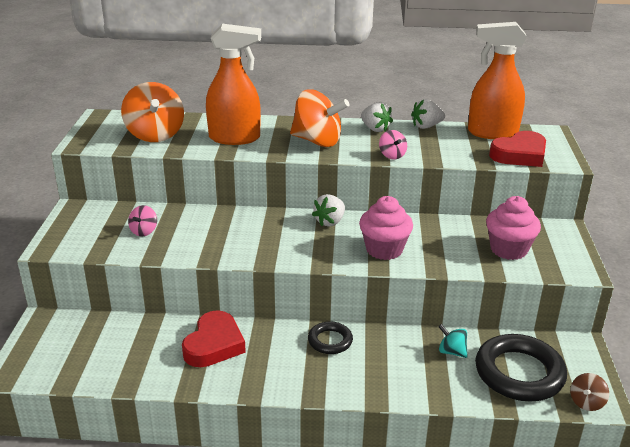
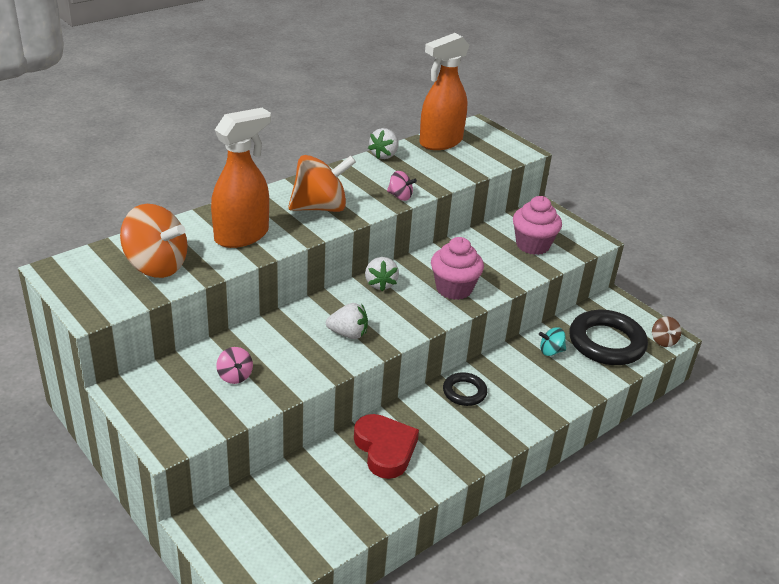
camera: 45 degrees left, 5 degrees up
(375, 129) = (348, 174): white strawberry -> white strawberry (348, 334)
(520, 155) = (486, 156): red heart -> none

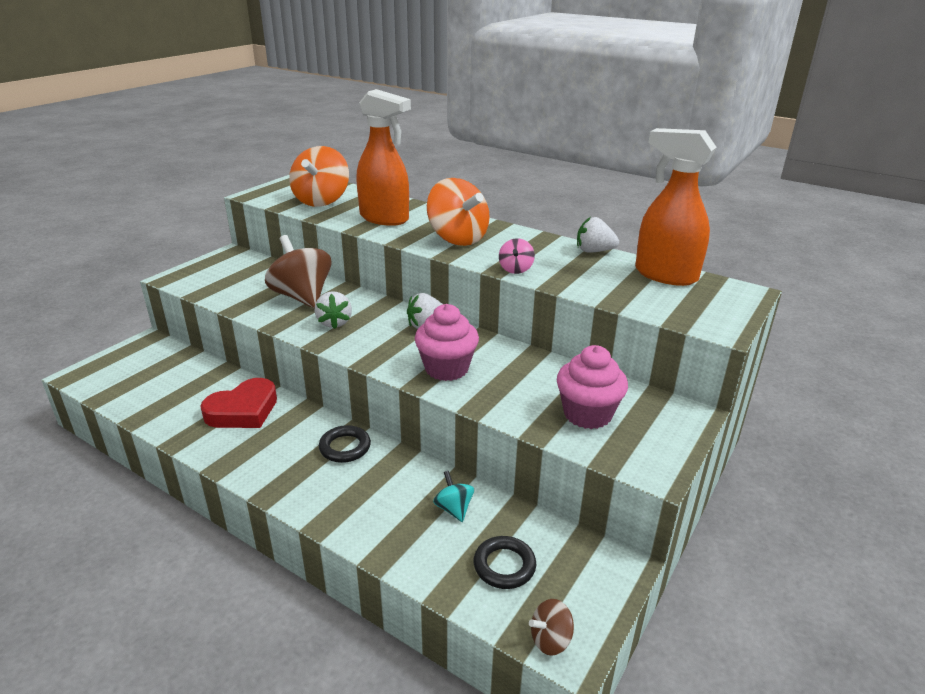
camera: 75 degrees right, 5 degrees down
(235, 376) = (257, 286): pink spinning top -> none
(281, 347) = (302, 297): none -> brown spinning top
(606, 343) = (504, 566): black ring -> black ring, size x0.53

